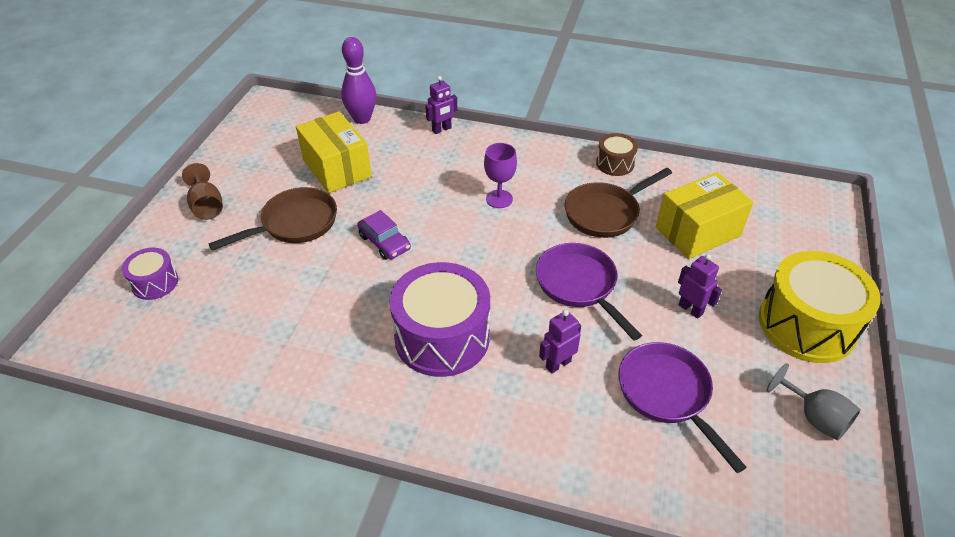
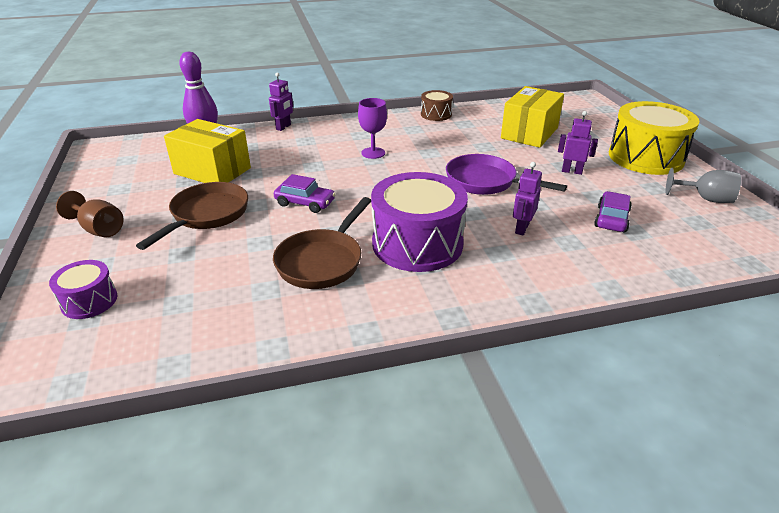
camera: 30 degrees left, 10 degrees down
(605, 213) = (459, 140): brown pan -> brown pan (322, 261)
(667, 395) = (611, 219): purple pan -> purple car

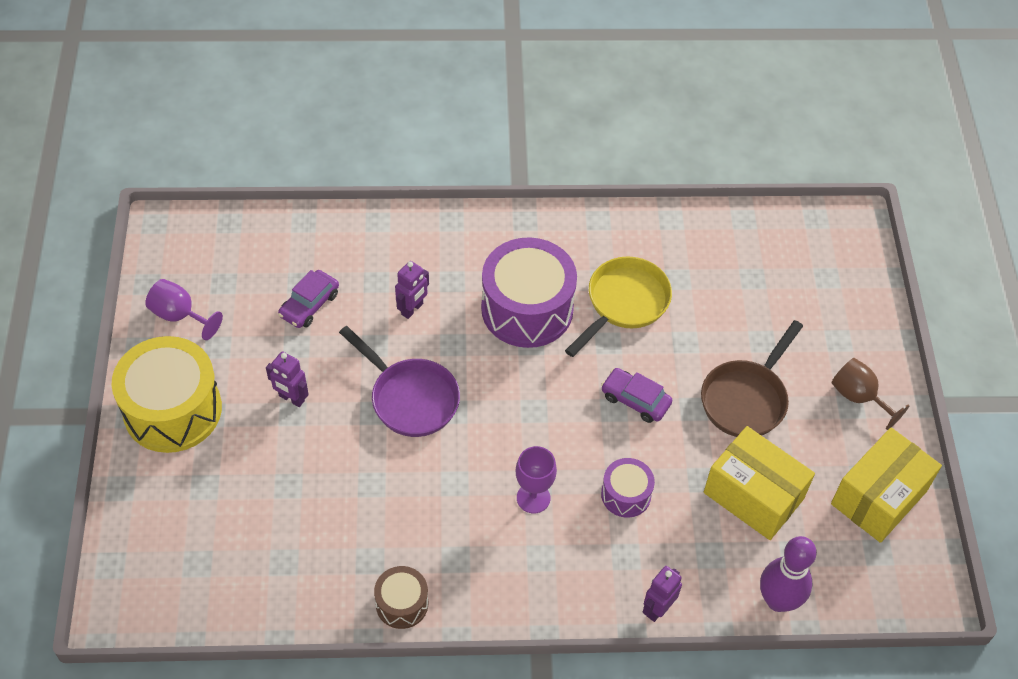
camera: 170 degrees left, 20 degrees up
(89, 301) = (830, 295): purple drum -> purple drum (626, 494)
(322, 261) = (624, 303): brown pan -> yellow pan
(529, 133) = (286, 508): yellow box -> yellow box (878, 497)
(705, 199) = (179, 315): grey goblet -> purple goblet

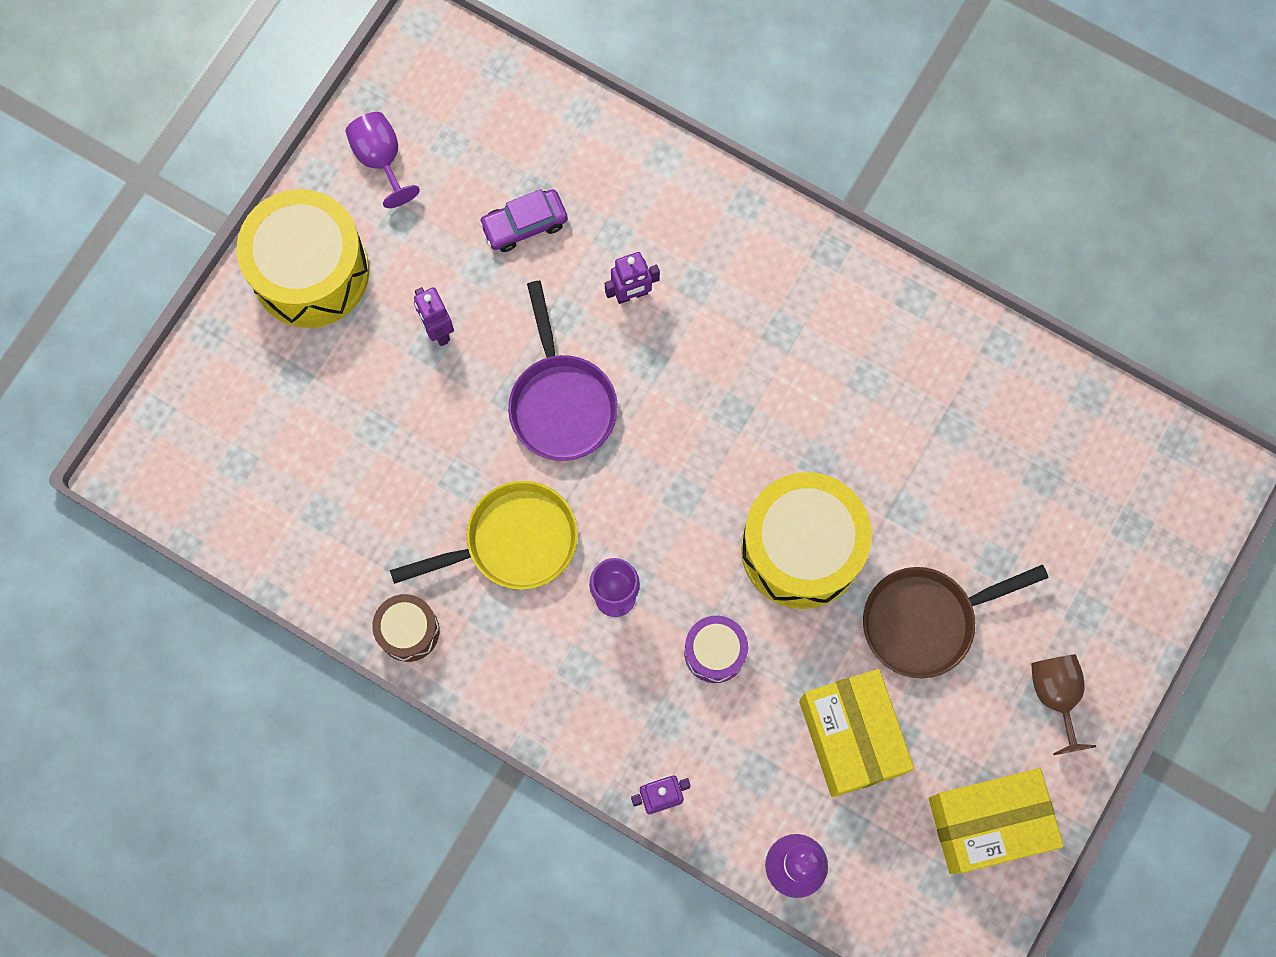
camera: 35 degrees right, 20 degrees up
(527, 309) = (757, 367): purple drum -> none
(624, 303) = (871, 423): yellow pan -> yellow pan (513, 542)
(635, 400) = (801, 548): purple car -> yellow drum

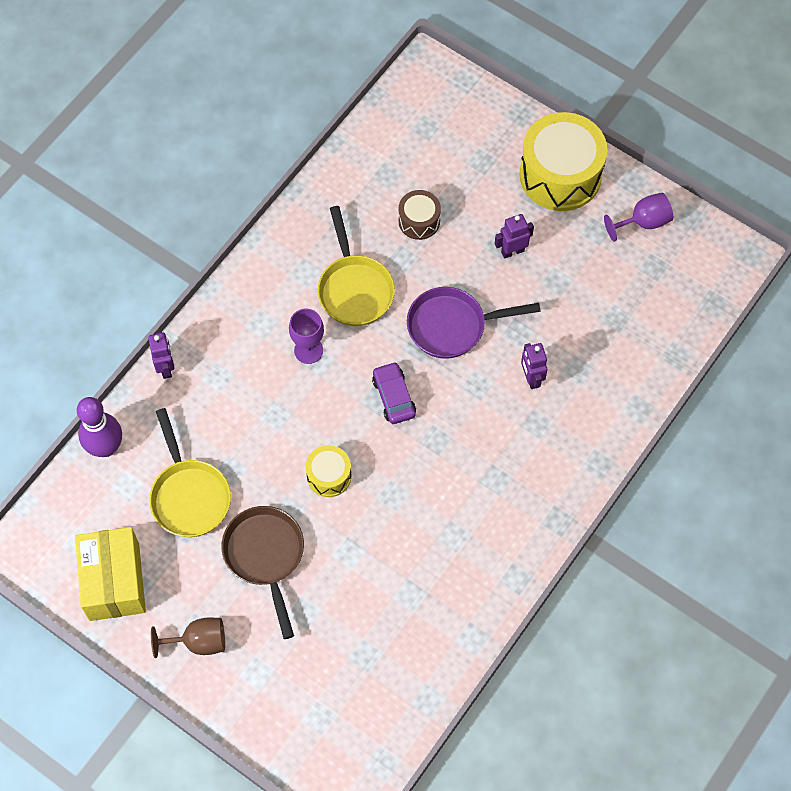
camera: 95 degrees right, 10 degrees down
(408, 631) = (300, 222): brown drum -> brown drum (419, 221)
(524, 224) = (589, 311): purple car -> purple car (393, 397)
(715, 652) = (261, 411): purple drum -> none
(801, 548) = (329, 476): yellow drum -> yellow drum, size x0.50
(851, 736) = (189, 495): yellow box -> yellow pan

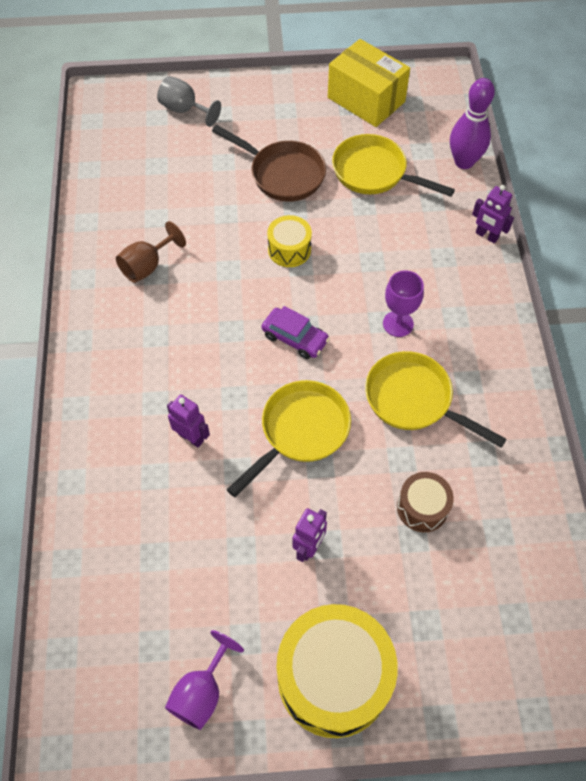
camera: 140 degrees right, 5 degrees down
(199, 642) = (276, 105): brown goblet -> brown goblet (147, 266)
(286, 705) = (184, 110): none -> grey goblet
(452, 326) = (300, 431): purple pan -> yellow pan

